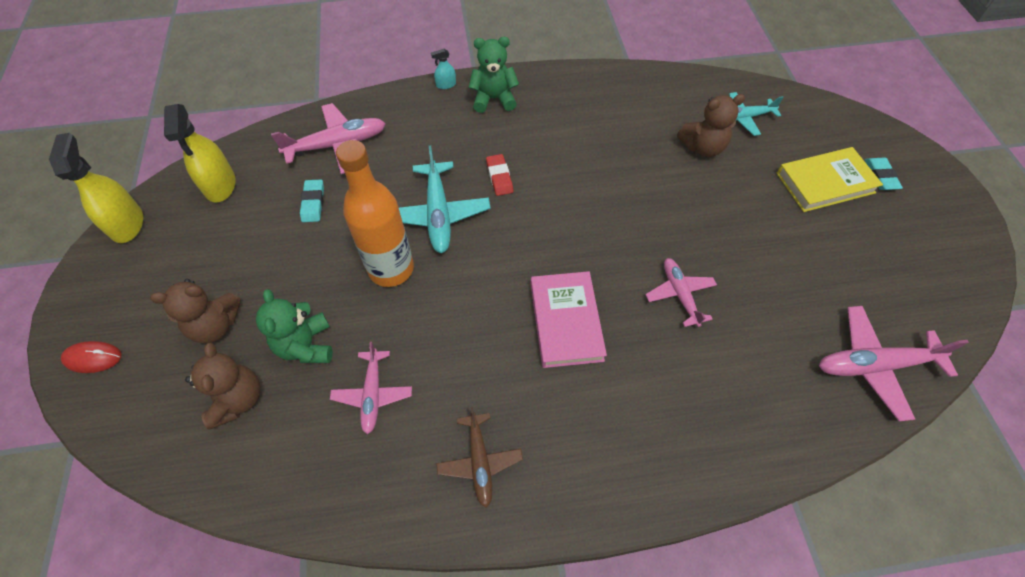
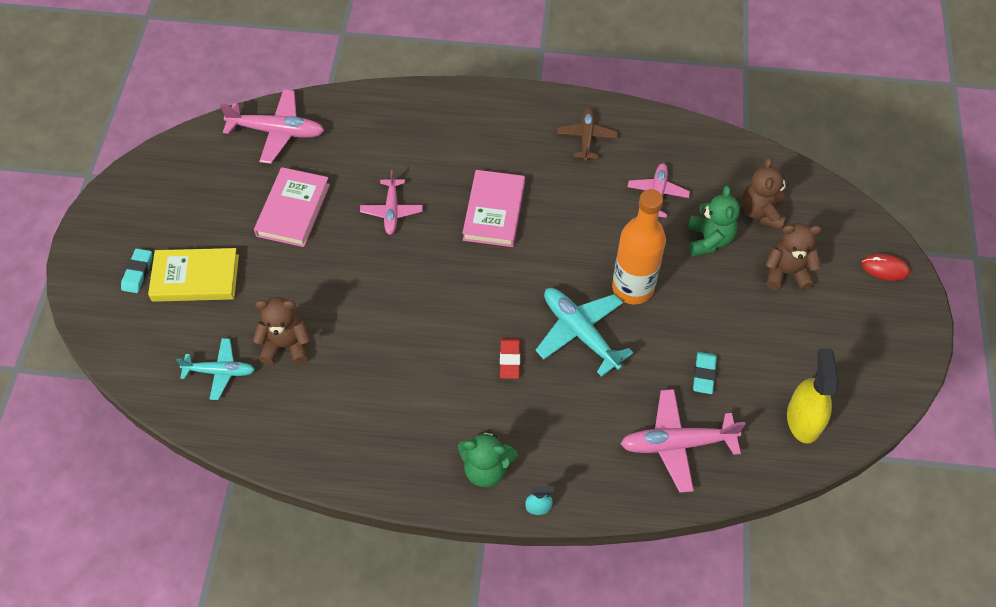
camera: 165 degrees left, 0 degrees up
(127, 224) = (891, 394): yellow spray bottle -> none
(438, 214) = (580, 333): turquoise plane -> turquoise plane turned 45 degrees counterclockwise
(784, 270) = (293, 210): none -> pink book

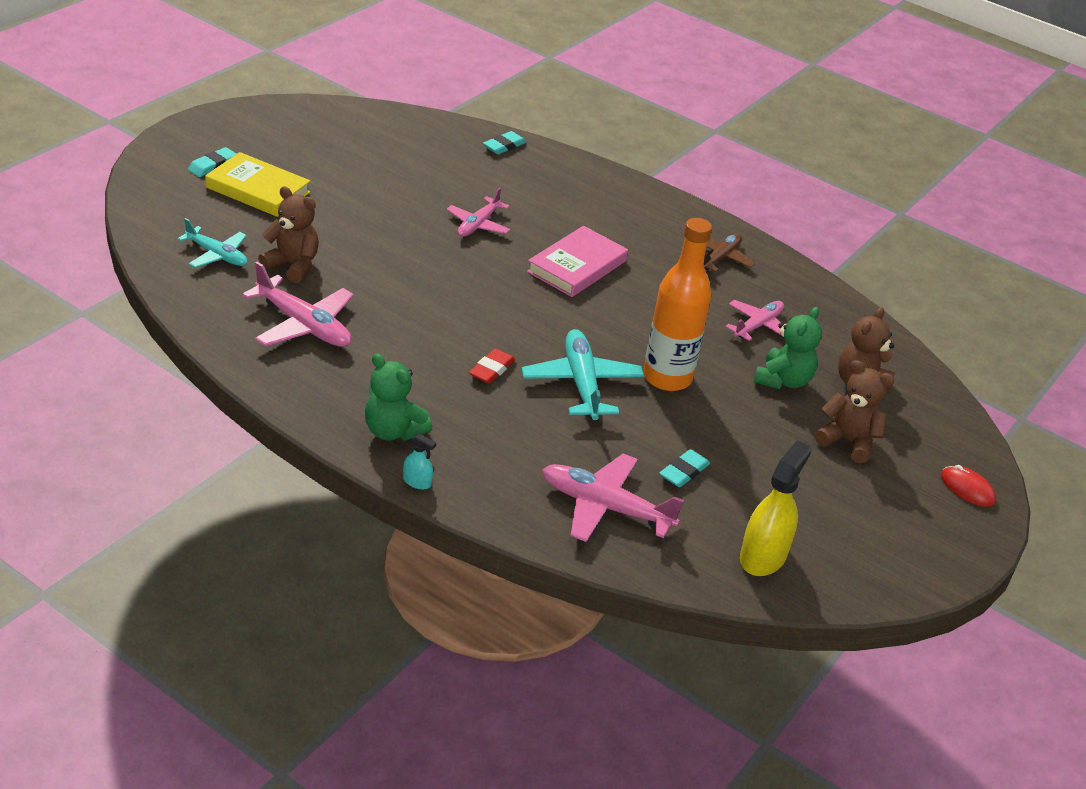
camera: 25 degrees right, 20 degrees down
(277, 131) = (424, 133): pink plane -> pink plane (303, 325)
(293, 210) = (388, 186): pink book -> none
(348, 109) = (504, 146): none -> turquoise eraser

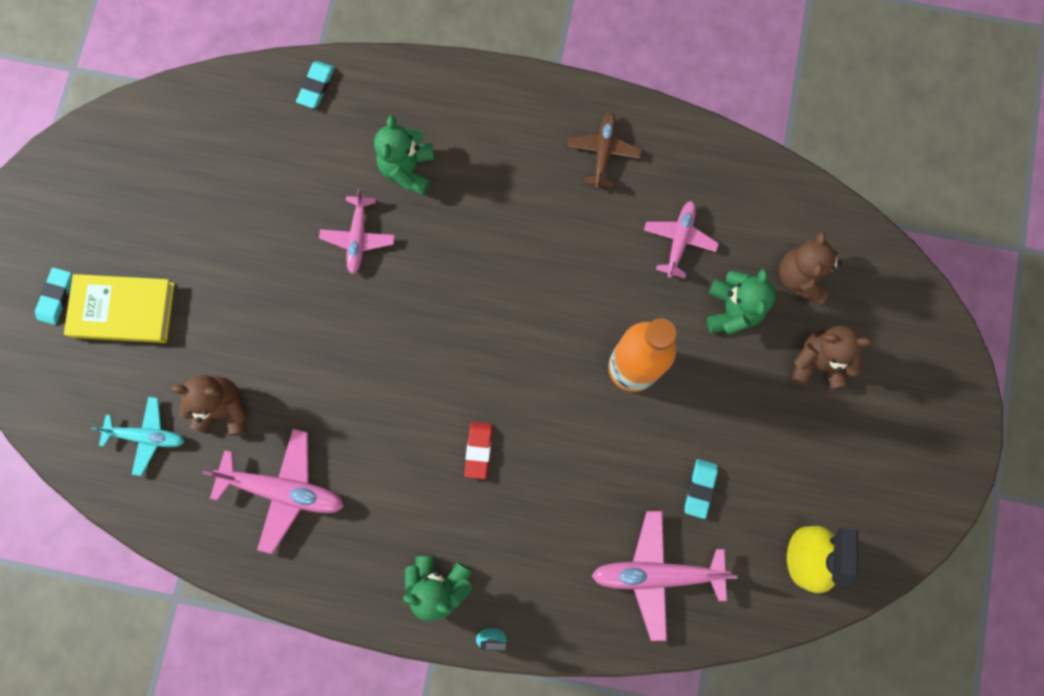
camera: 20 degrees left, 40 degrees up
(546, 208) = (408, 169): none -> green teddy bear
(577, 266) = (480, 248): pink book -> none
(581, 384) = (564, 422): turquoise plane -> none
(967, 489) = (936, 367): red mouse -> none

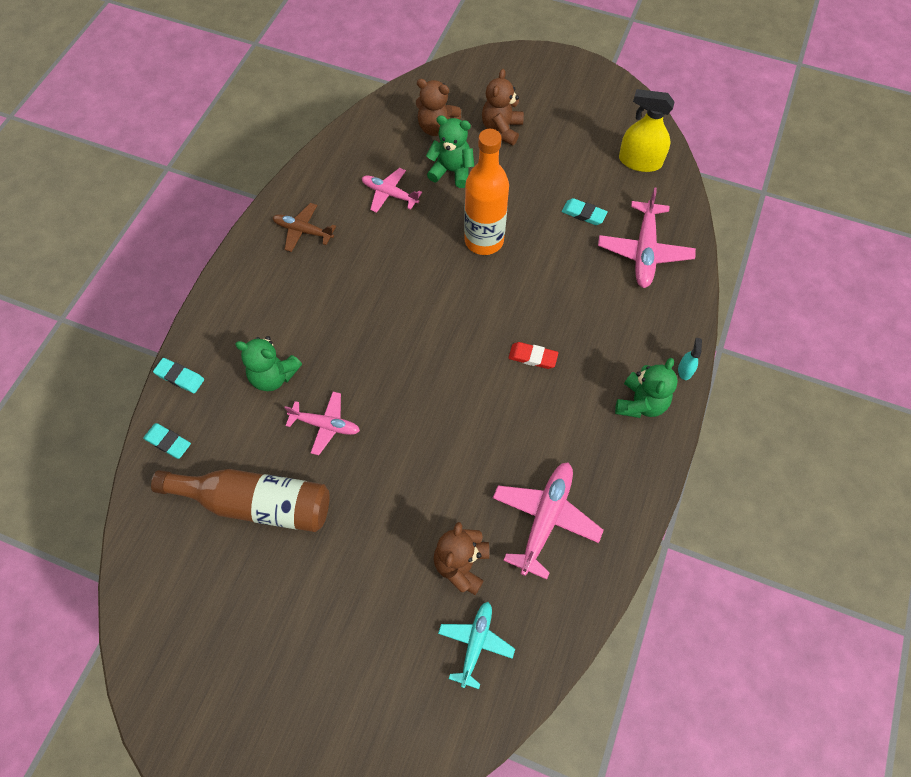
camera: 80 degrees left, 15 degrees down
(56, 297) = (311, 728): turquoise eraser -> turquoise eraser (180, 377)
(123, 310) = (343, 655): yellow book -> none
(263, 190) = (256, 503): none -> brown bottle

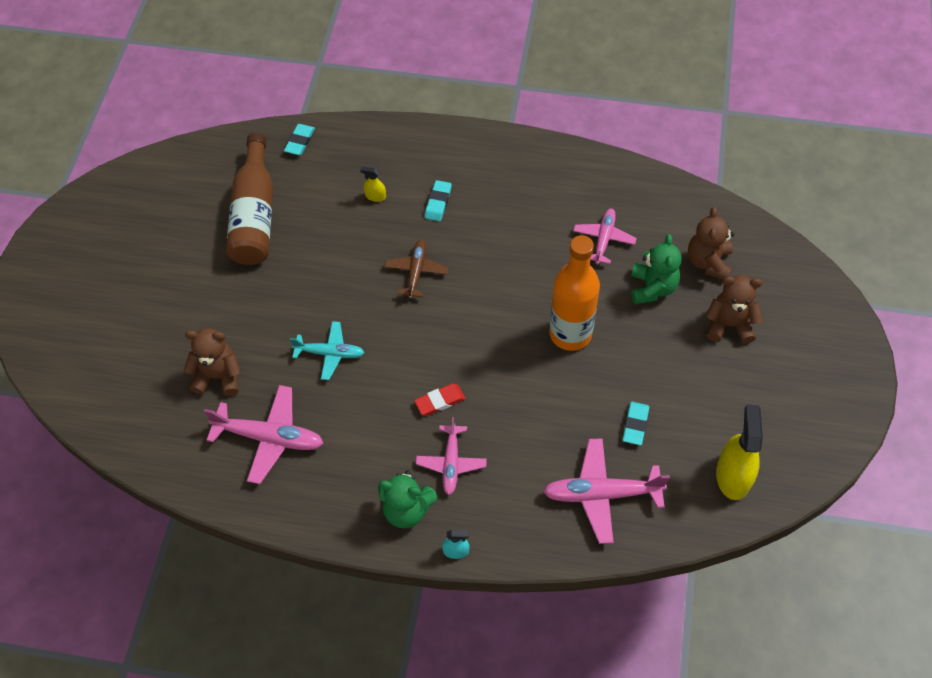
camera: 80 degrees right, 5 degrees down
(180, 377) = (361, 132): turquoise eraser -> turquoise eraser (438, 203)
(273, 376) = (375, 196): green teddy bear -> yellow spray bottle
(303, 231) = (536, 179): brown plane -> brown plane (416, 272)
(325, 425) = (334, 246): pink plane -> pink plane (451, 463)
(475, 643) = (151, 400): turquoise plane -> turquoise plane (330, 353)
(533, 357) = (440, 401): red eraser -> red eraser turned 60 degrees clockwise

